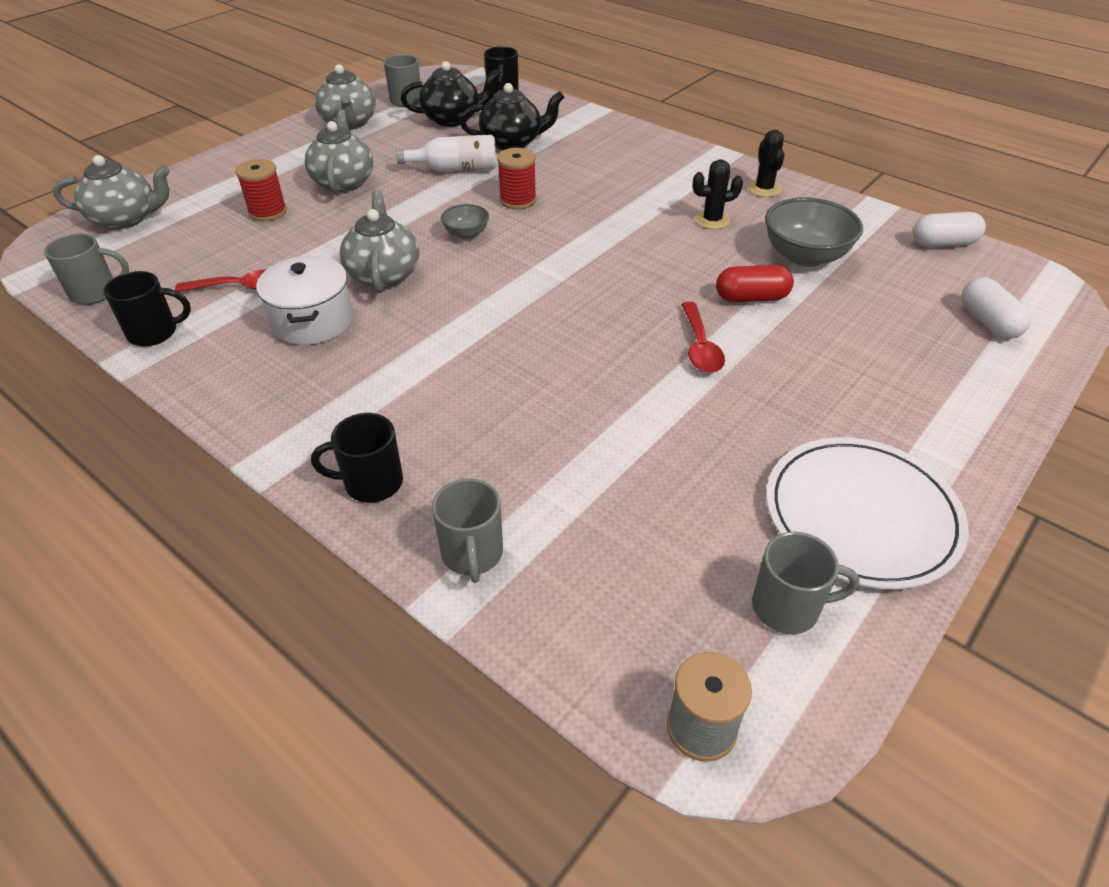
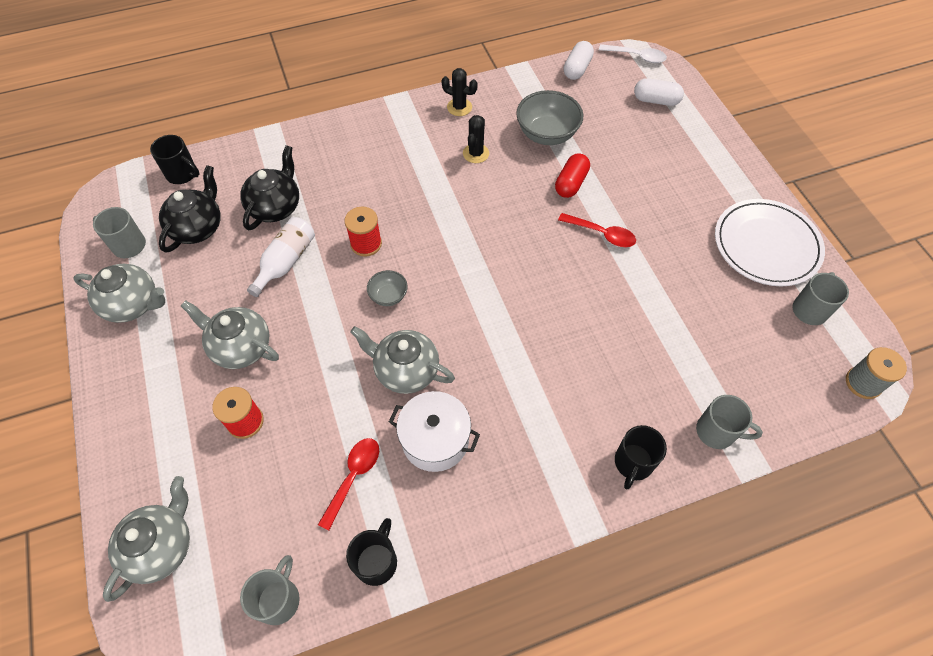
camera: 60 degrees left, 15 degrees up
(1042, 282) = (637, 57): none -> white spoon

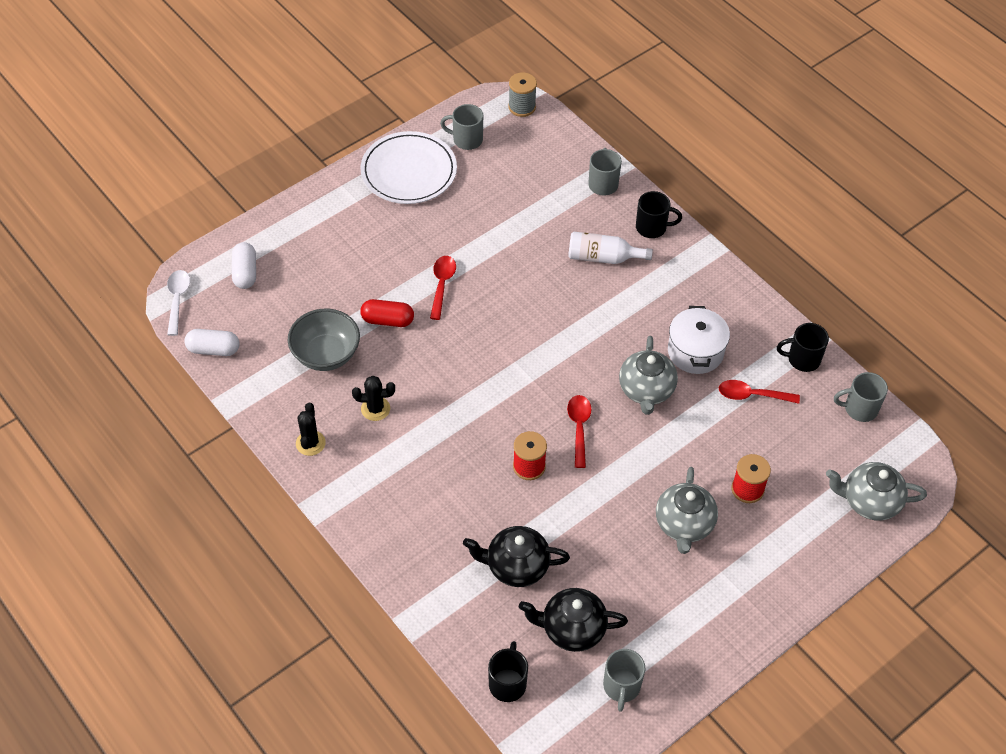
camera: 110 degrees left, 5 degrees down
(133, 304) = (684, 641): grey teapot -> none
(286, 262) = (578, 527): white bottle -> white bottle (603, 257)
(388, 296) = (579, 428): grey bowl -> red spoon

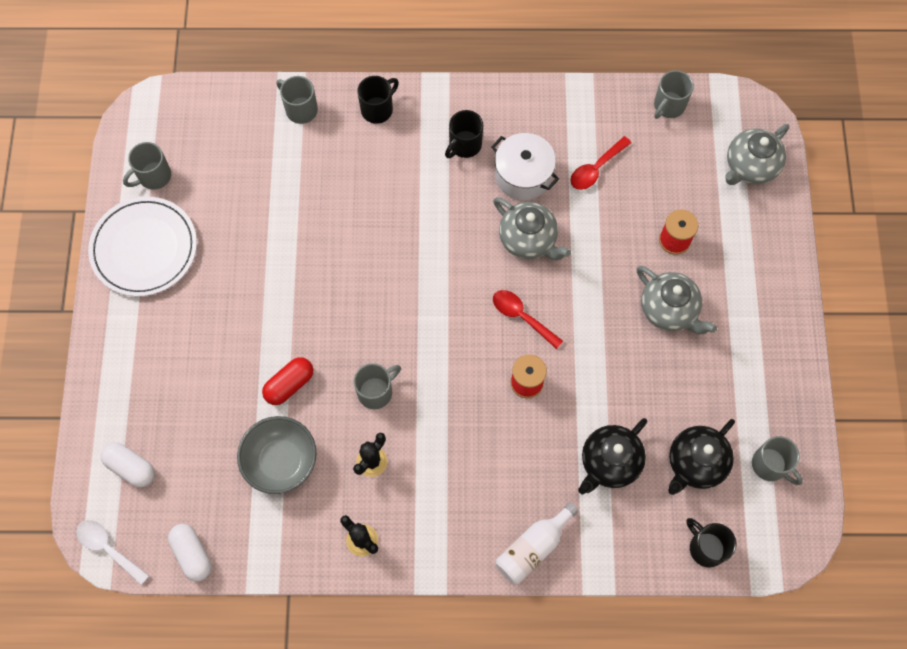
camera: 50 degrees left, 15 degrees up
(213, 349) = (192, 554): white capsule -> white capsule turned 75 degrees counterclockwise
(431, 375) = (376, 392): none -> grey mug
(442, 285) = (291, 313): red spoon -> none
(522, 107) = (160, 106): grey spool -> none
(603, 257) = (374, 169): white bottle -> white bottle (533, 547)
(802, 359) = (593, 107): black mug -> black mug (464, 145)

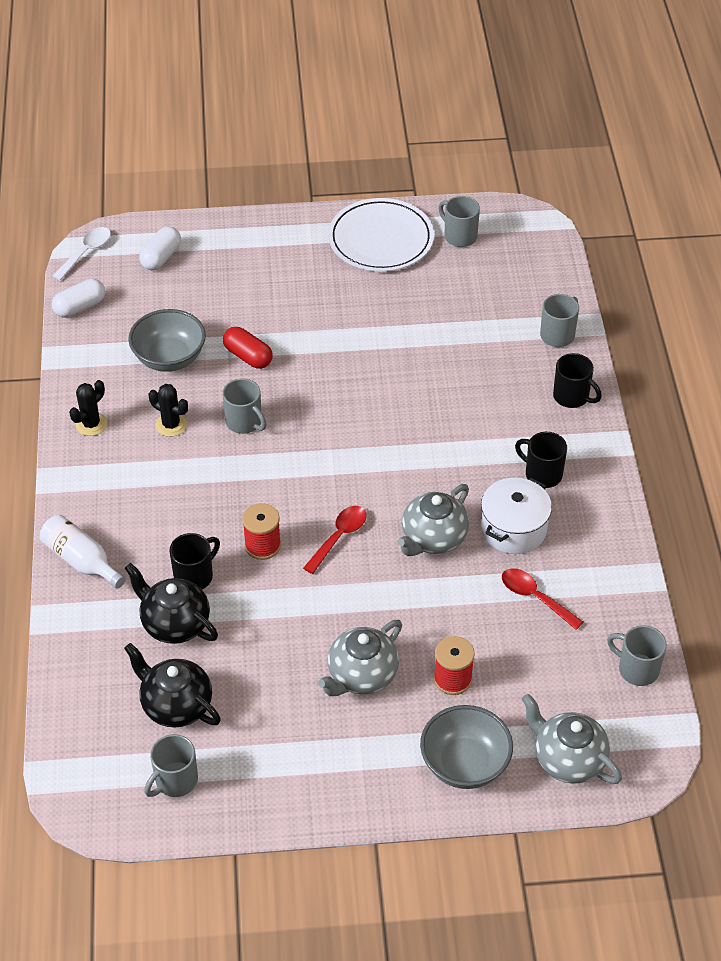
camera: 85 degrees right, 20 degrees down
(706, 547) = (79, 716): black mug -> black mug (194, 576)
(754, 240) = (464, 764): none -> grey bowl

